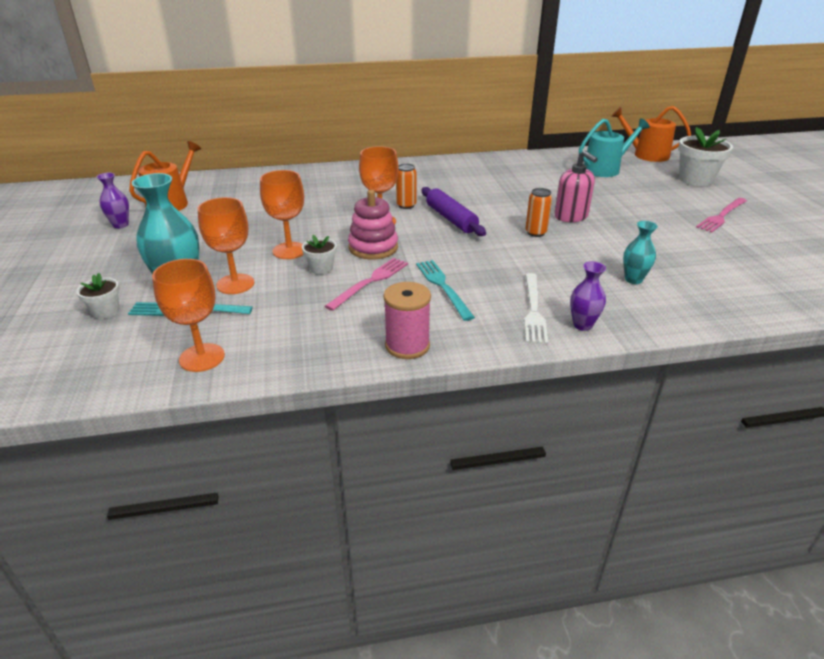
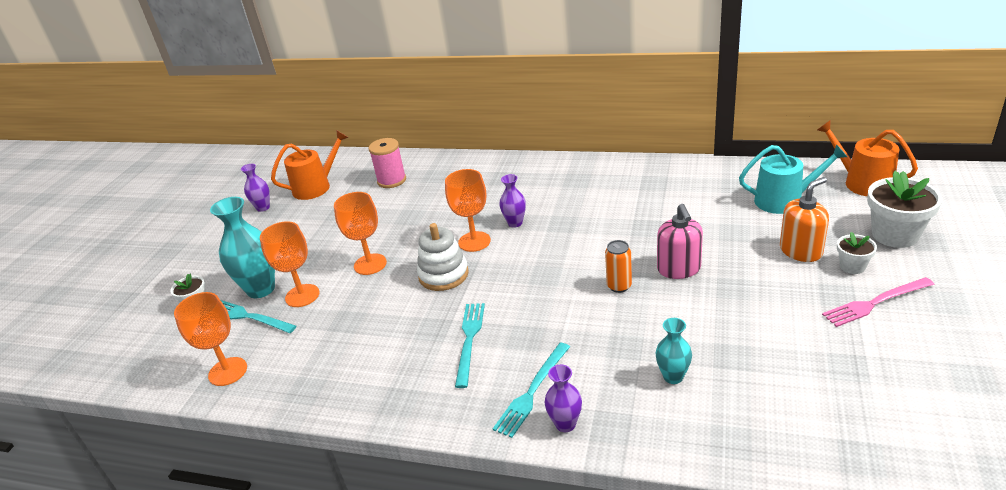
camera: 30 degrees right, 0 degrees up
(321, 268) = (381, 292): white flower pot -> white flower pot (852, 266)
(370, 282) = (410, 318): pink fork -> none
(373, 247) = (443, 275): pink stacking toy -> white stacking toy
(406, 205) = (515, 223): orange can -> purple vase
(407, 346) = (386, 403): pink spool -> pink spool (392, 180)
(451, 219) = (545, 250): purple rolling pin -> none
(533, 310) = (532, 391): white fork -> turquoise fork
(645, 195) = (801, 251): none -> orange soap dispenser

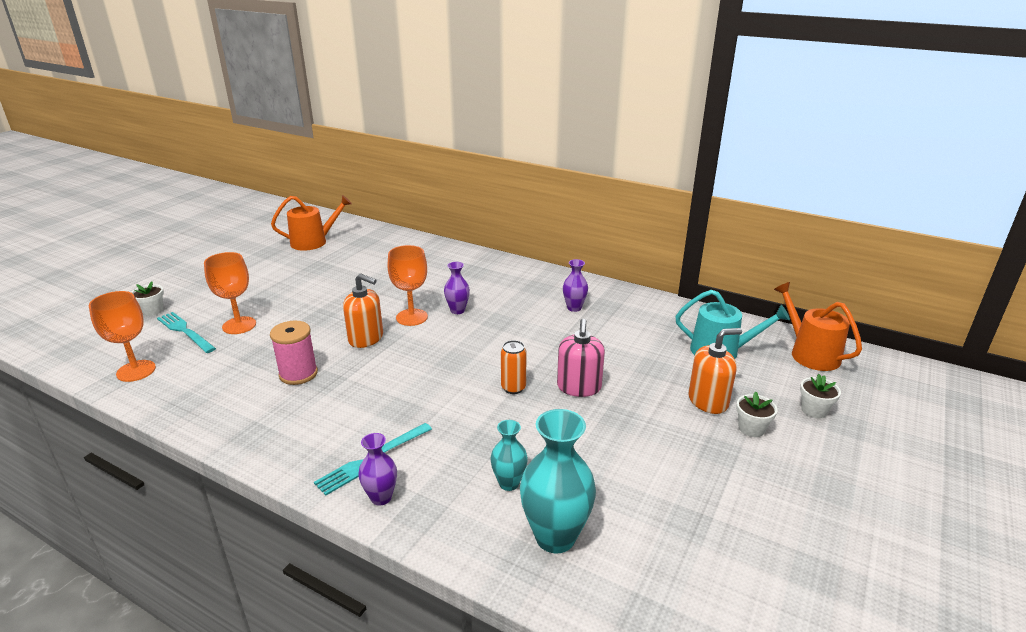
camera: 10 degrees right, 5 degrees down
(261, 289) = (211, 312): turquoise vase -> turquoise vase (555, 537)
(263, 208) = (260, 248): purple vase -> purple vase (574, 308)
(370, 264) = (312, 314): orange goblet -> none
(392, 180) = (378, 251): pink spool -> pink spool (298, 374)
(443, 275) = (366, 338): white stacking toy -> orange soap dispenser
(469, 340) = (349, 399): turquoise fork -> none
(875, 303) = (754, 469): pink fork -> none
(895, 235) = (814, 410): white flower pot -> white flower pot, size x0.54

